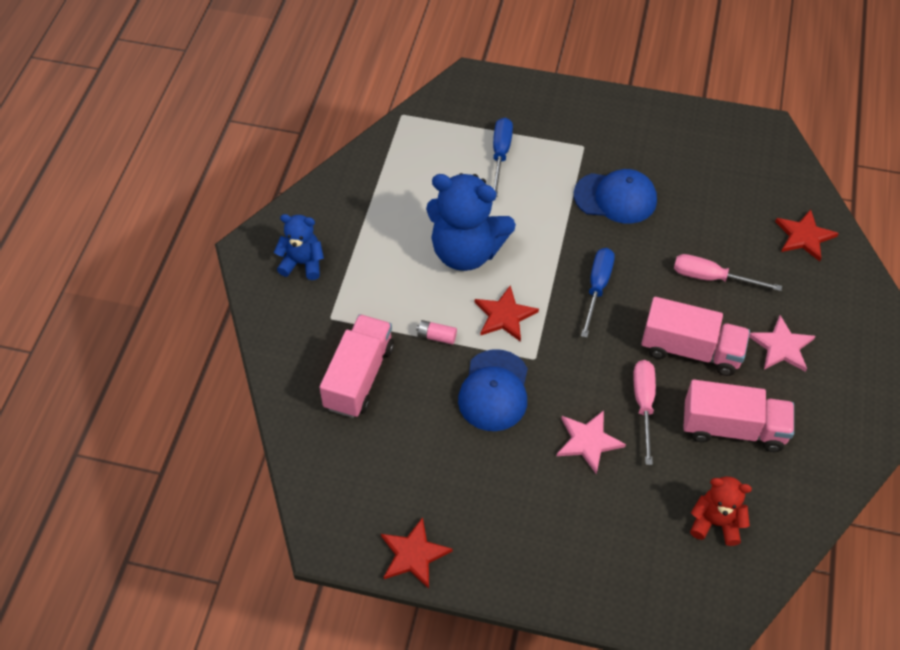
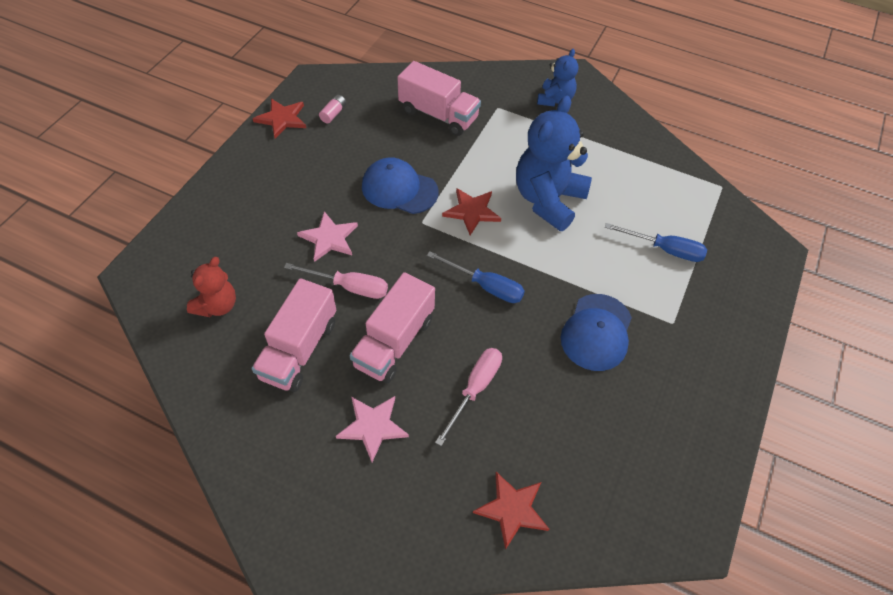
camera: 100 degrees right, 0 degrees up
(436, 336) = (462, 164): pink battery -> pink battery (333, 114)

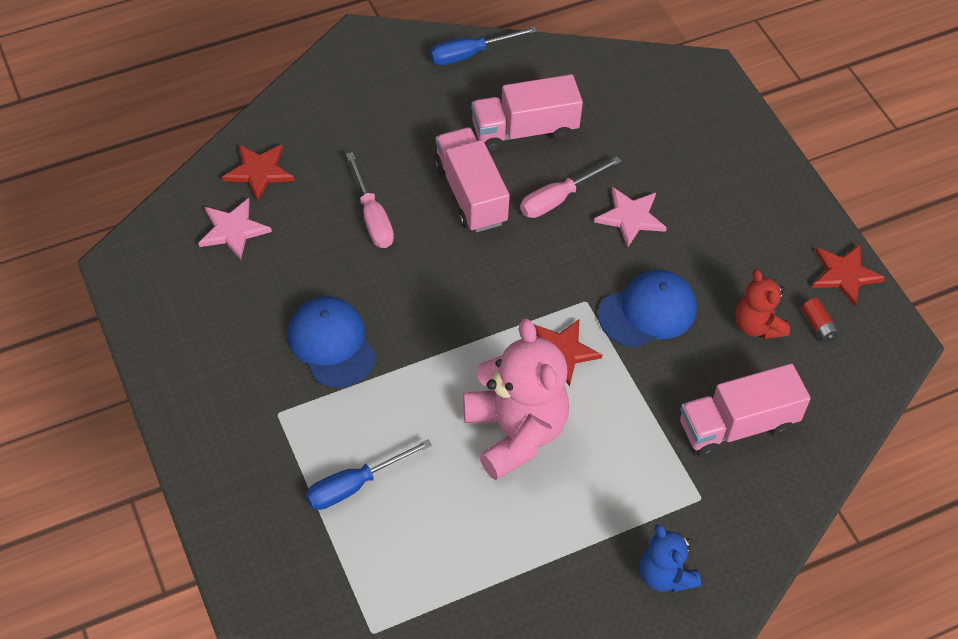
camera: 130 degrees right, 0 degrees up
(217, 305) = (621, 104): red teddy bear -> red teddy bear (757, 325)
(299, 349) = (524, 131): pink truck -> pink truck turned 75 degrees counterclockwise
(333, 114) = (818, 325): pink battery -> red battery
(373, 426) = (408, 135): pink star -> pink star (233, 230)
(485, 286) = (463, 297): blue screwdriver -> blue screwdriver (470, 54)
(548, 200) = (515, 432): blue teddy bear -> pink teddy bear

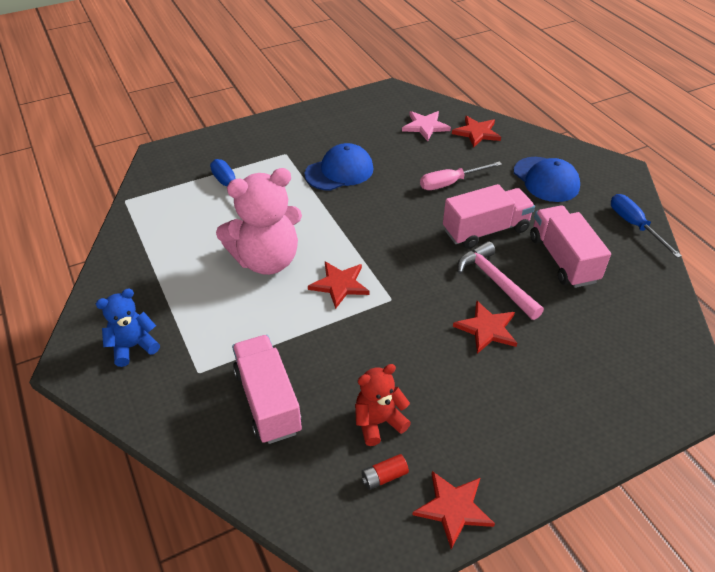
camera: 90 degrees right, 10 degrees down
(558, 198) = (495, 281): pink screwdriver -> pink hammer
(630, 217) = (487, 329): pink star -> red star
(648, 311) = (385, 339): blue cap -> blue cap (546, 179)

